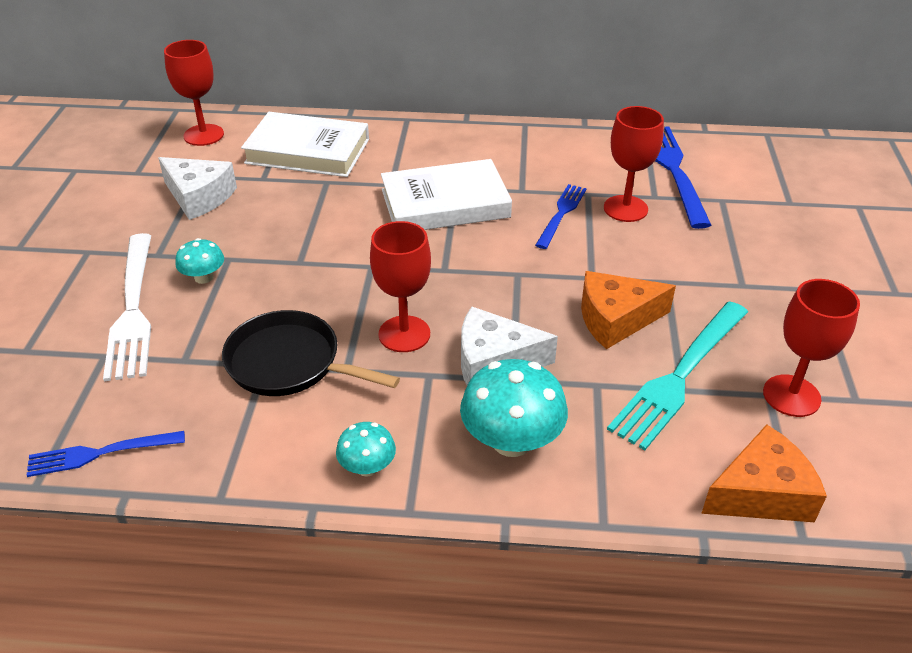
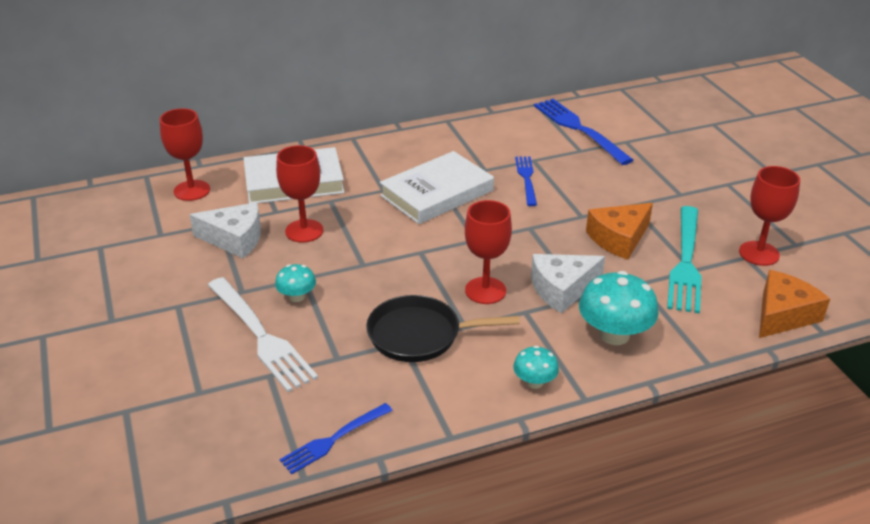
camera: 25 degrees left, 5 degrees down
(625, 209) = (567, 164): red goblet -> red goblet (304, 231)

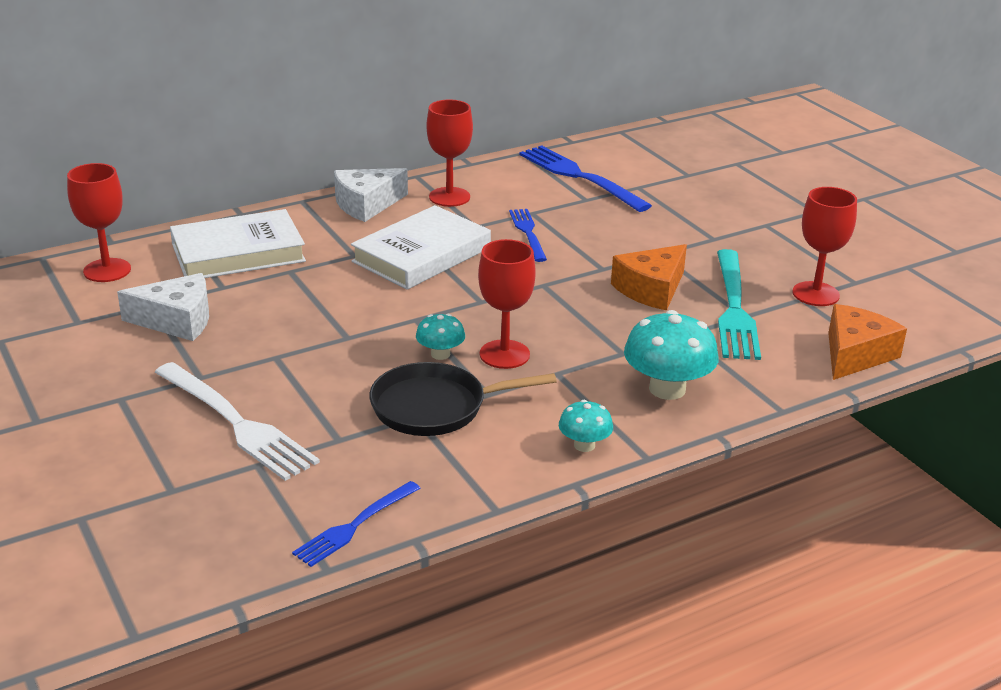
camera: 10 degrees left, 5 degrees down
(297, 297) = (272, 377): turquoise mushroom -> turquoise mushroom (440, 354)
(304, 231) = (264, 306): red goblet -> red goblet (449, 197)
(562, 289) = (595, 347): white cheese -> white cheese (366, 204)

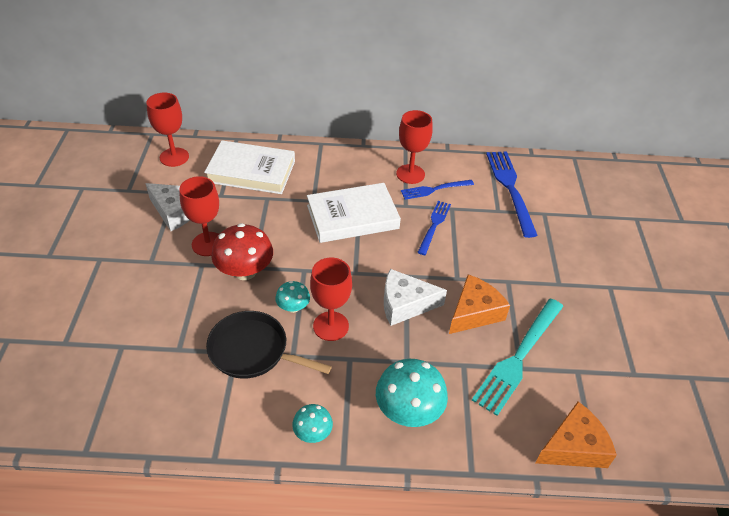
camera: 30 degrees right, 15 degrees up
(237, 424) = (138, 308): white fork -> none
(341, 344) = (245, 271): none -> red mushroom
(354, 526) = (127, 426): blue fork -> blue fork (434, 189)
(366, 204) = (355, 161): white cheese -> white cheese (405, 304)
(651, 289) = (474, 312): orange cheese -> orange cheese turned 150 degrees clockwise
(815, 294) = (592, 372): red goblet -> red goblet (208, 244)

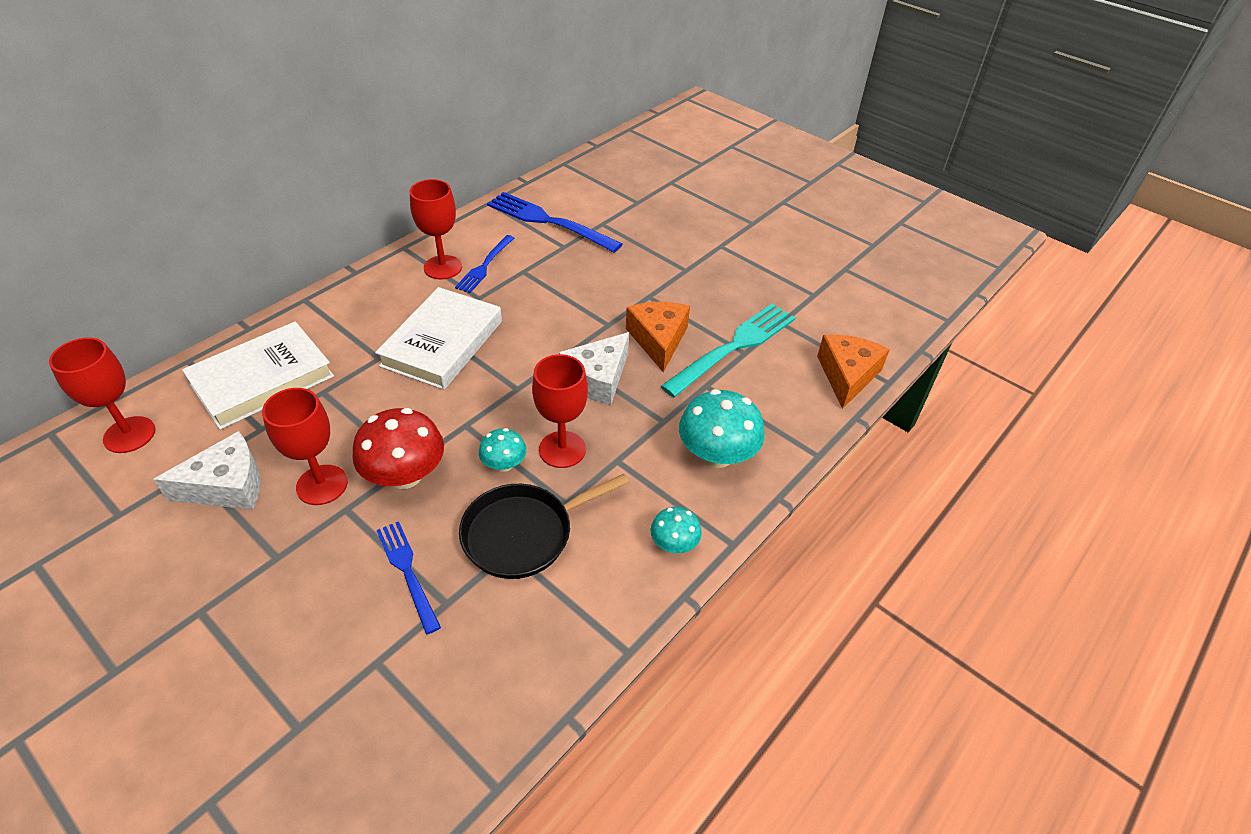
camera: 50 degrees left, 0 degrees up
(434, 225) = (528, 296): blue fork -> blue fork (407, 571)
(518, 358) = (734, 347): turquoise fork -> turquoise fork turned 120 degrees counterclockwise

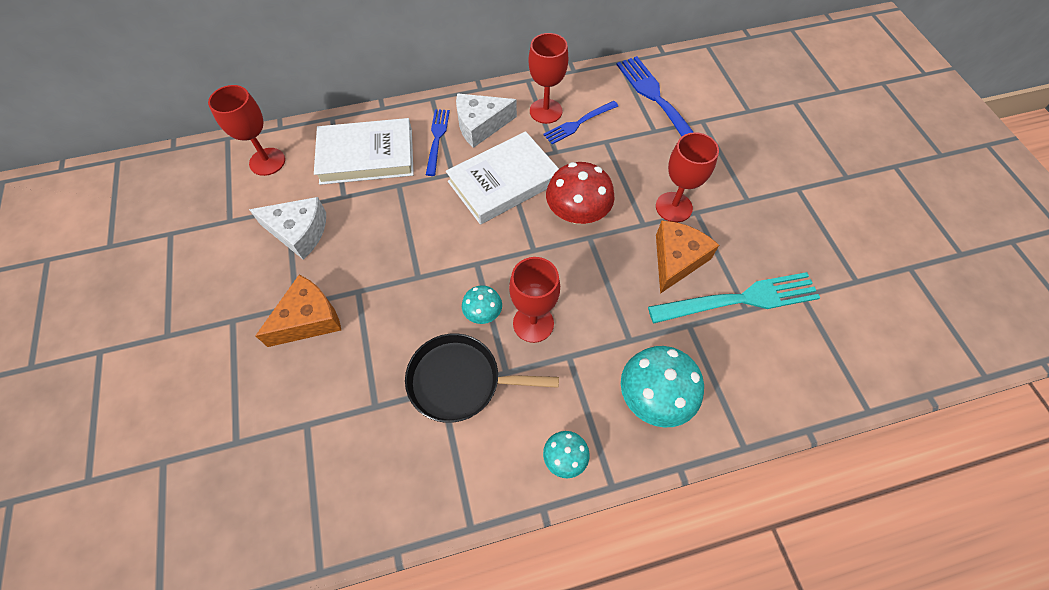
camera: 35 degrees right, 15 degrees up
(322, 485) = (354, 263): red goblet -> red goblet (673, 207)
(405, 475) = (411, 285): red mushroom -> red mushroom (577, 213)
(407, 571) = (366, 365): blue fork -> blue fork (437, 138)
(597, 378) = (601, 272): white cheese -> white cheese (480, 125)
(847, 375) = (830, 383): orange cheese -> orange cheese (309, 319)

